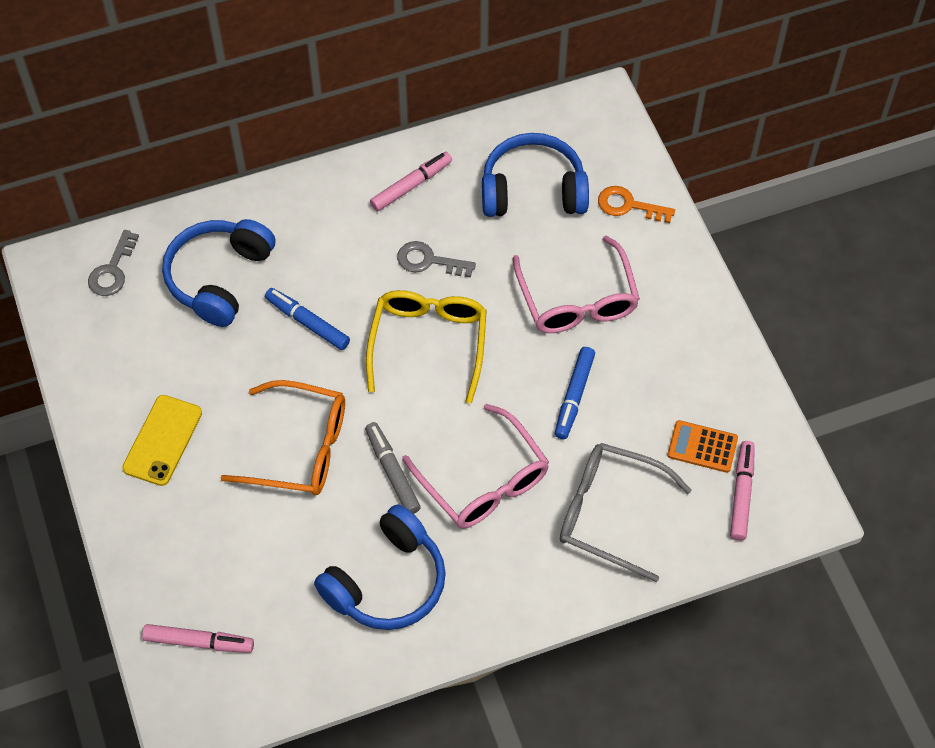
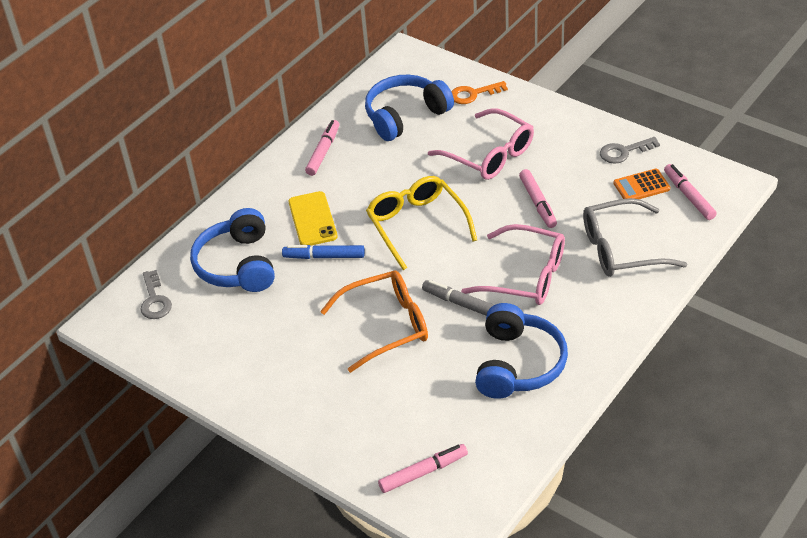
camera: 30 degrees left, 15 degrees down
(163, 440) = (284, 374): yellow phone -> yellow phone (313, 219)
(428, 261) = (374, 183): grey key -> grey key (624, 152)
(574, 396) = (537, 202): blue marker -> pink marker

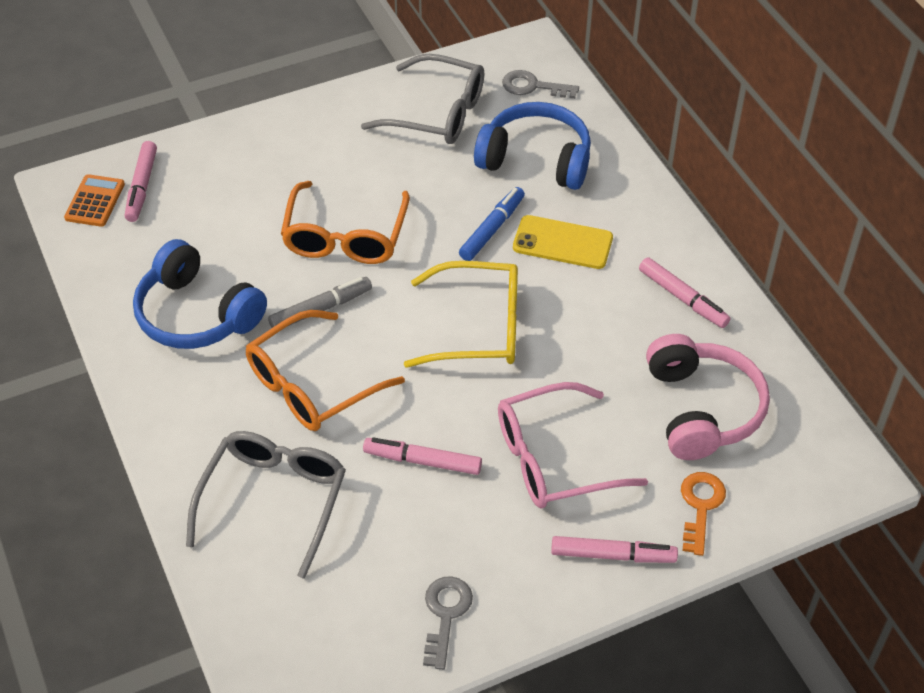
camera: 115 degrees right, 5 degrees up
(219, 338) = (438, 113): none -> grey glasses
(405, 116) = (701, 409): blue headphones -> pink headphones
(526, 276) = (311, 385): pink glasses -> orange glasses
(641, 186) = (363, 592): orange calculator -> orange calculator (95, 201)
(689, 196) = (299, 635): pink marker -> pink marker (612, 555)

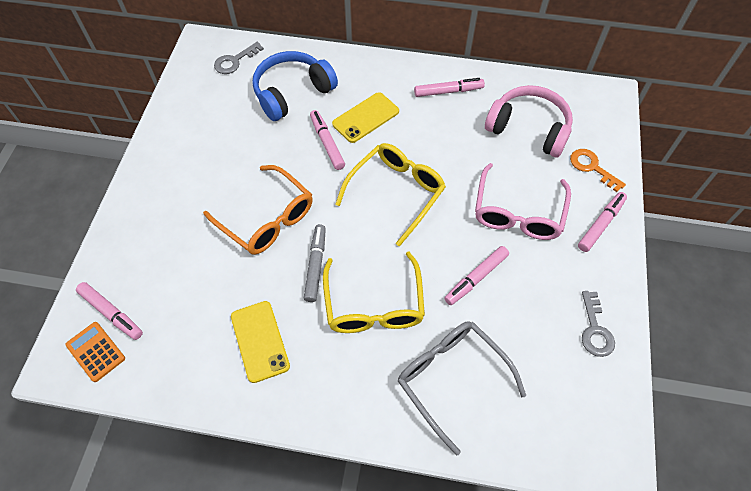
camera: 55 degrees left, 10 degrees up
(196, 314) = (260, 341): blue headphones -> yellow phone
(311, 385) = (374, 305): orange glasses -> yellow glasses
(438, 113) = (211, 115): grey glasses -> none
(445, 614) = (595, 330): grey key -> grey key turned 135 degrees counterclockwise
(491, 229) = (327, 143): blue marker -> pink marker

